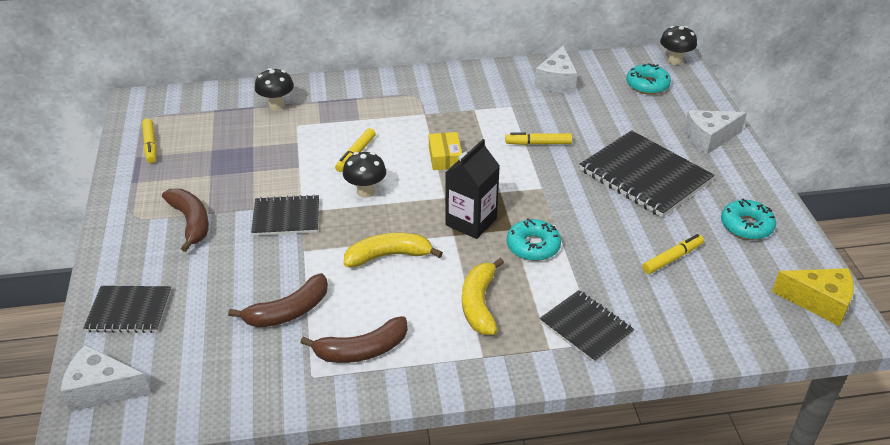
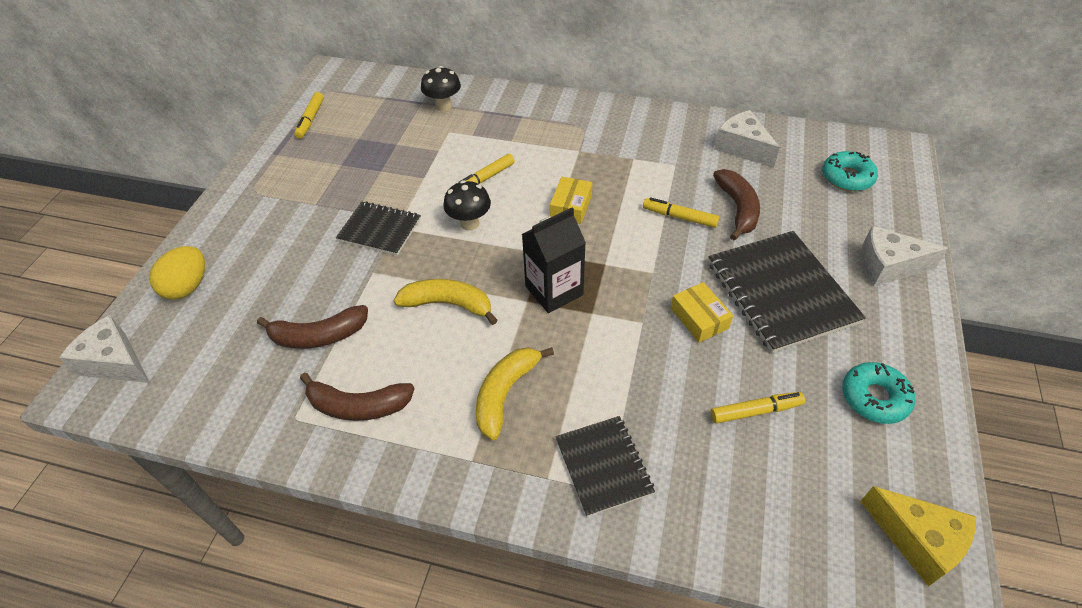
camera: 25 degrees right, 10 degrees up
(129, 311) = (188, 287): black notebook -> yellow egg
(191, 222) = (294, 209): brown banana -> brown banana (737, 209)
(533, 246) = (603, 341): turquoise donut -> none
(556, 81) = (742, 148): white cheese -> white cheese turned 105 degrees clockwise
(596, 210) = (699, 318): none -> yellow box
(675, 61) = (898, 155): black mushroom -> none

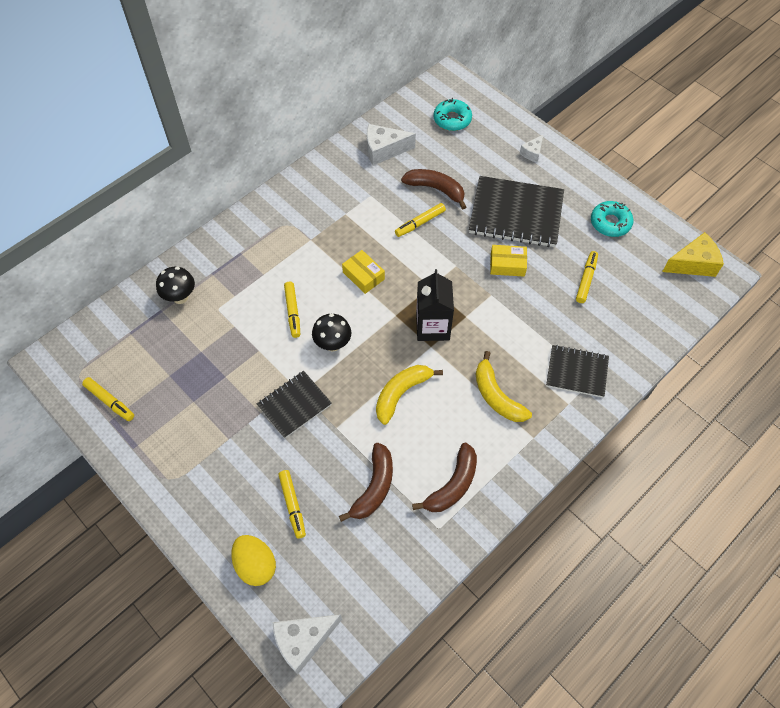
camera: 60 degrees left, 10 degrees up
(266, 282) = (292, 505): none -> yellow marker
(887, 266) = (532, 153): white cheese -> white cheese, size x0.56

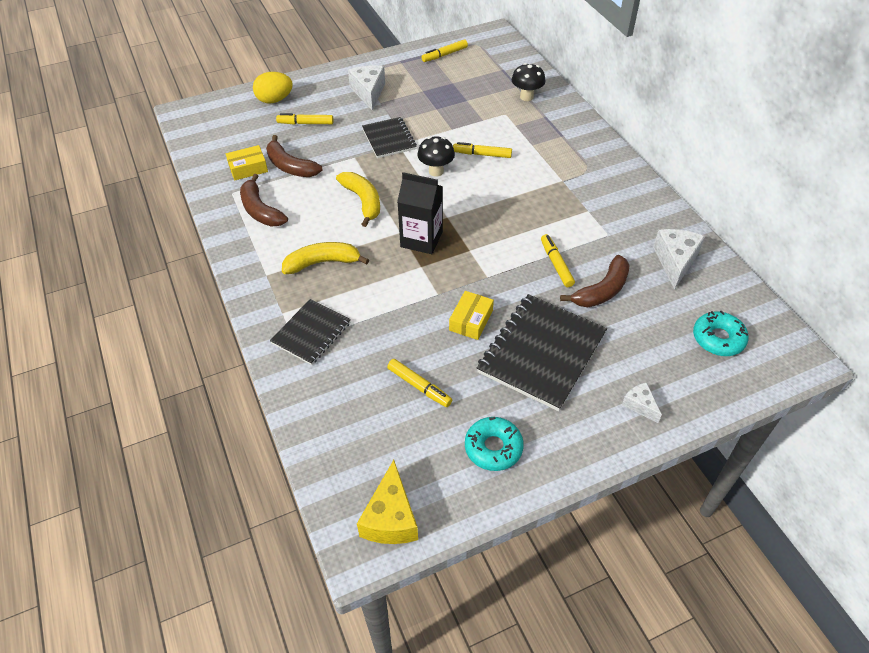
camera: 110 degrees right, 10 degrees down
(303, 641) = (208, 111): white cheese -> white cheese (369, 92)
(363, 275) = (503, 206): yellow box -> yellow box (248, 168)

